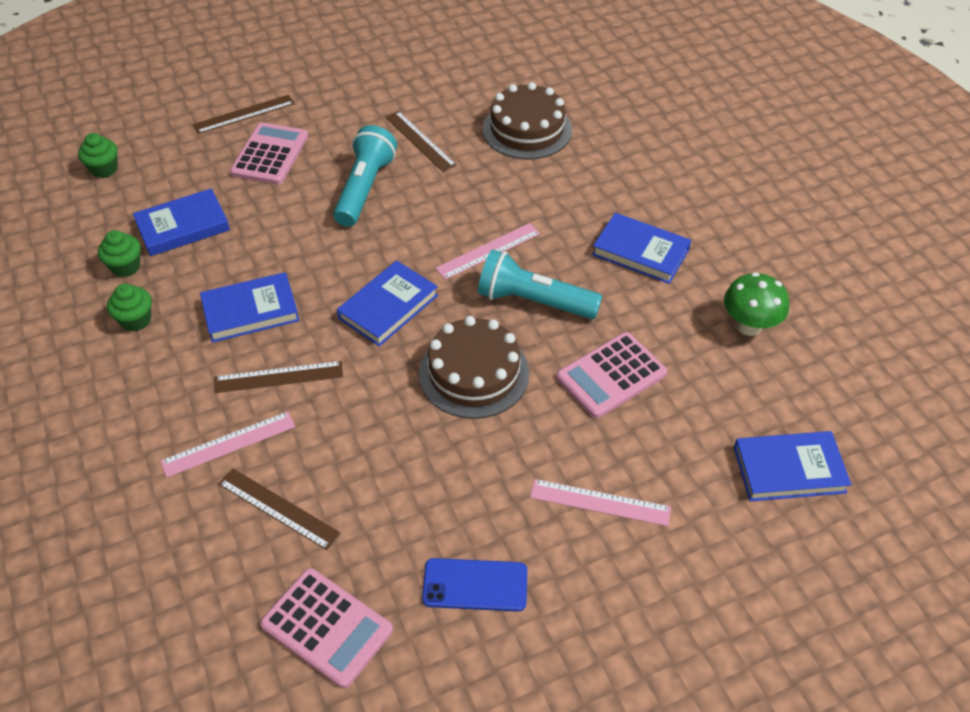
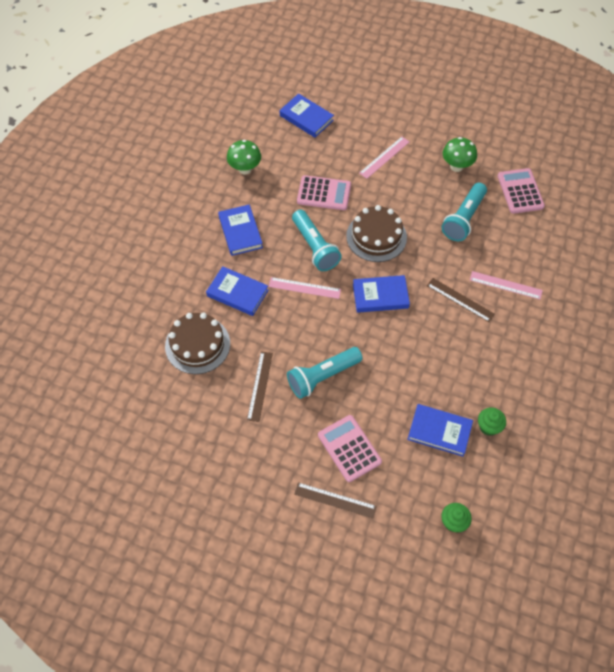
camera: 135 degrees left, 10 degrees up
(136, 320) = (505, 385): green cupcake -> none
(250, 311) = (445, 345): blue book -> blue book (237, 293)
(270, 154) = (349, 448): pink calculator -> pink calculator turned 90 degrees clockwise
(278, 508) = (505, 243): brown ruler -> none
(378, 498) = (463, 219): none -> turquoise flashlight
(475, 585) = (456, 166): blue phone -> green mushroom
(600, 502) = (384, 157): pink ruler -> pink ruler turned 75 degrees clockwise

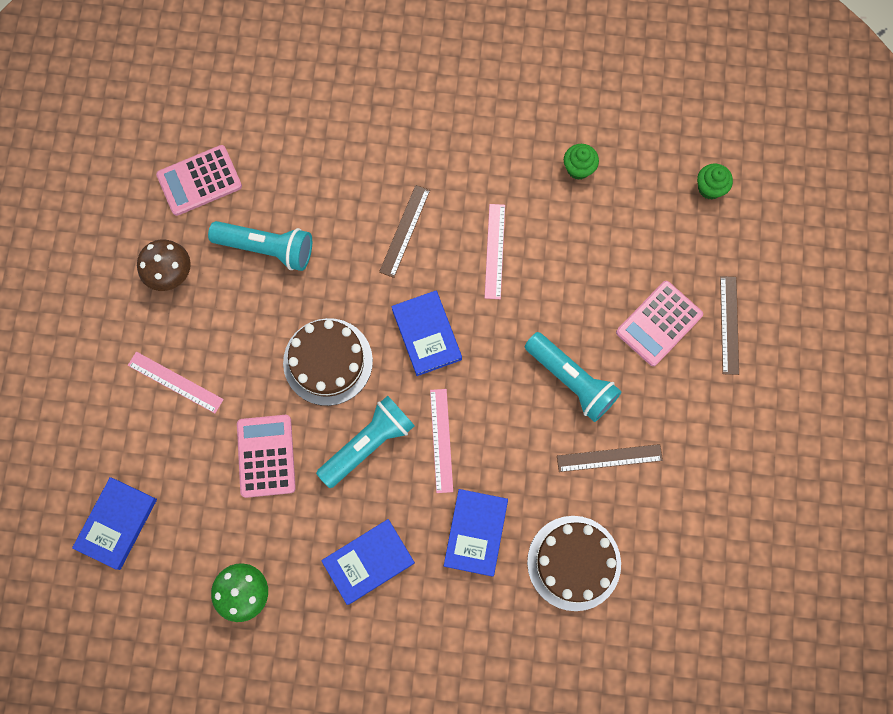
camera: 105 degrees left, 15 degrees up
(439, 431) = (602, 223): blue book -> none
(456, 166) = (171, 274): green mushroom -> brown mushroom
(505, 285) = (366, 178): pink ruler -> pink ruler (494, 251)

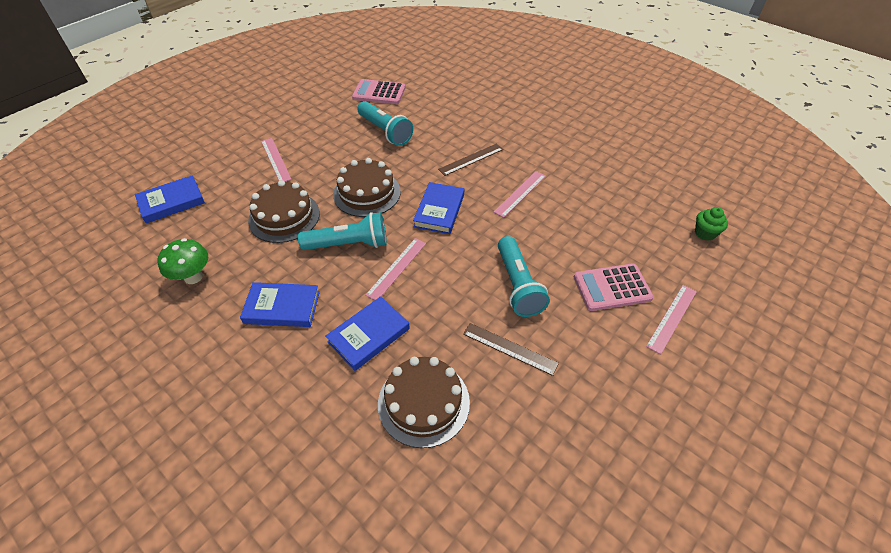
camera: 35 degrees right, 25 degrees down
(171, 274) = (325, 118): brown mushroom -> none
(266, 456) = (284, 217): pink calculator -> brown cake
(578, 168) = (610, 181): green cupcake -> none
(729, 325) = (672, 318): brown ruler -> pink ruler

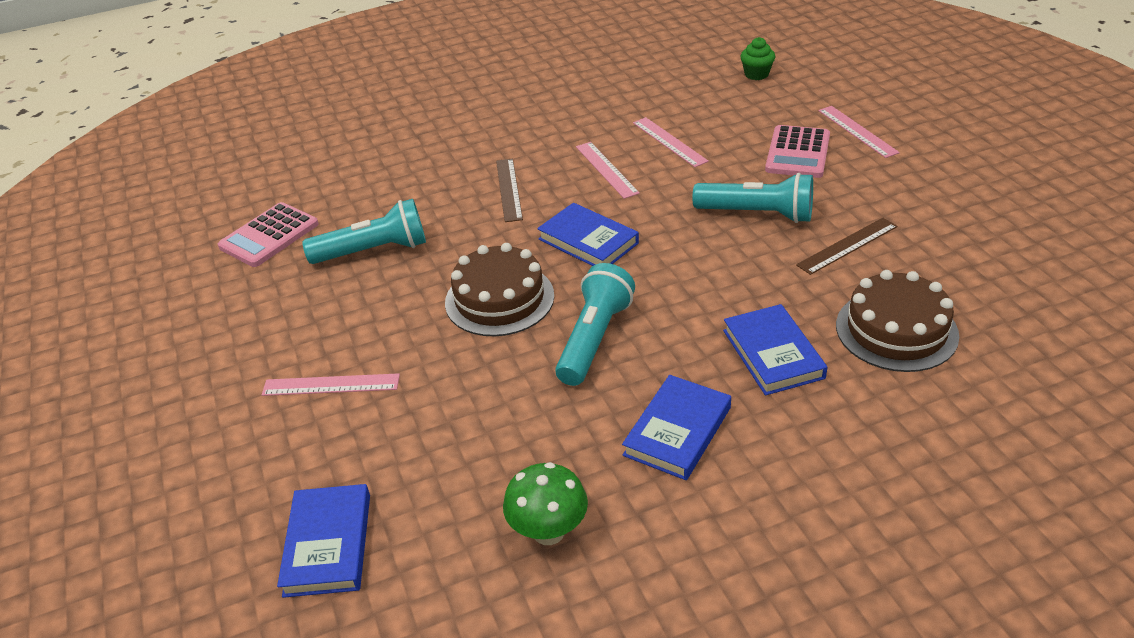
camera: 60 degrees left, 10 degrees down
(284, 217) = (484, 397): brown cake -> none
(397, 268) = (670, 303): pink ruler -> pink ruler (669, 141)

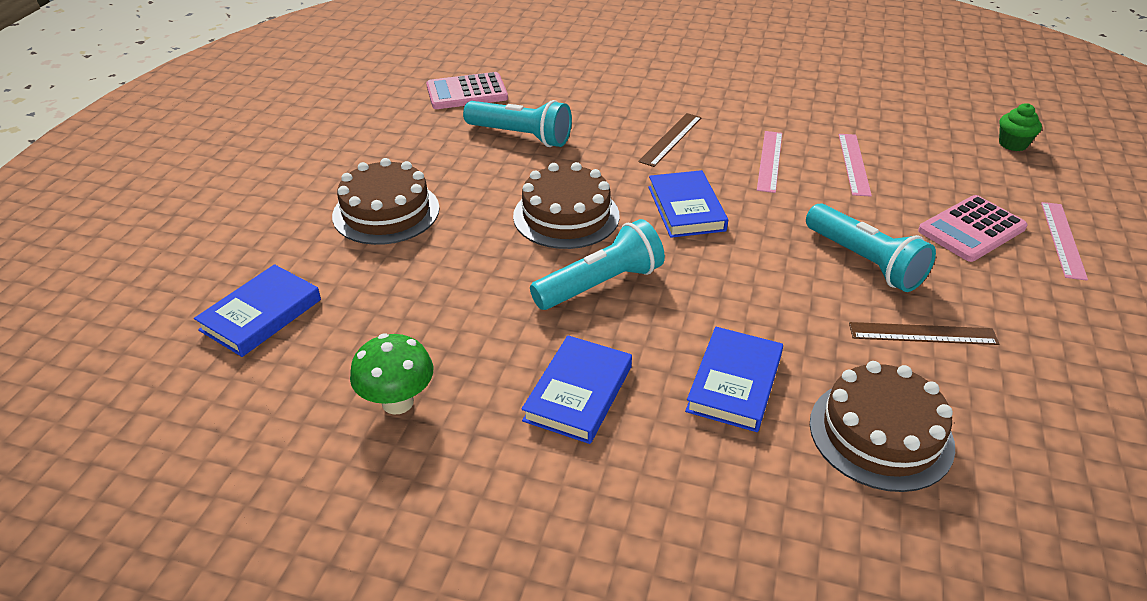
camera: 35 degrees right, 0 degrees up
(331, 385) = (386, 212): pink ruler -> brown cake
(677, 431) = (578, 393): blue book -> blue book turned 45 degrees counterclockwise

